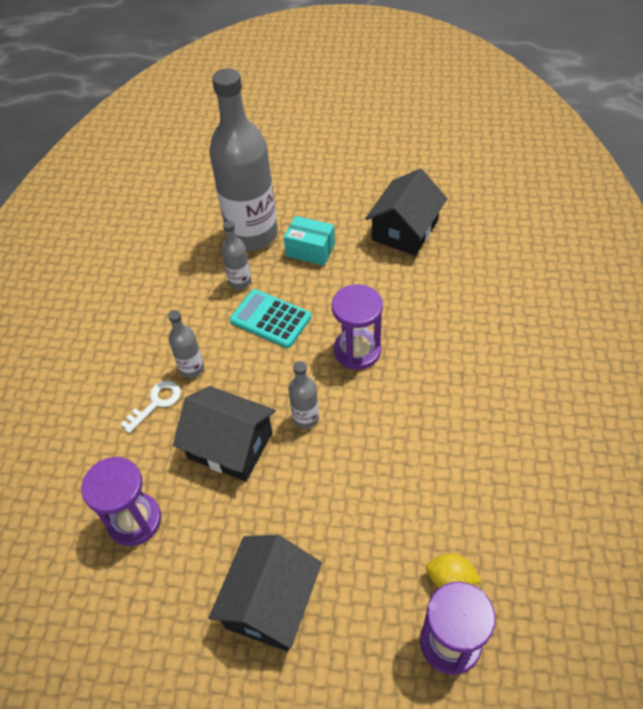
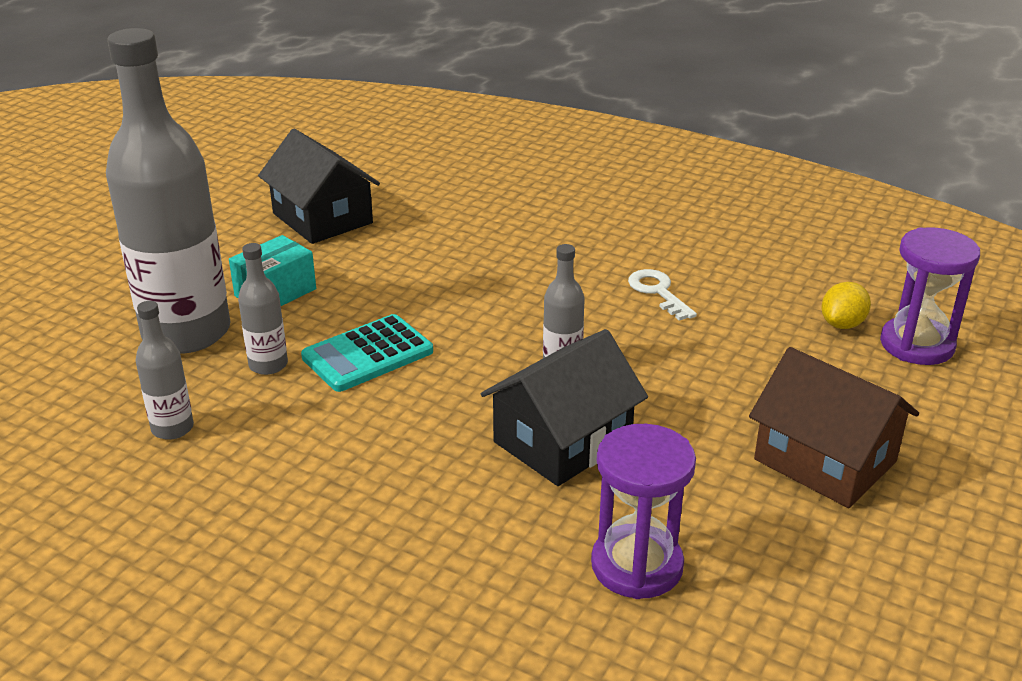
camera: 70 degrees left, 20 degrees down
(156, 403) = (431, 498): white key -> white key (658, 292)
(192, 368) = (394, 447): grey bottle -> grey bottle (172, 428)
(270, 603) = (825, 461): black house -> brown house
(357, 351) = (485, 301): purple hourglass -> none

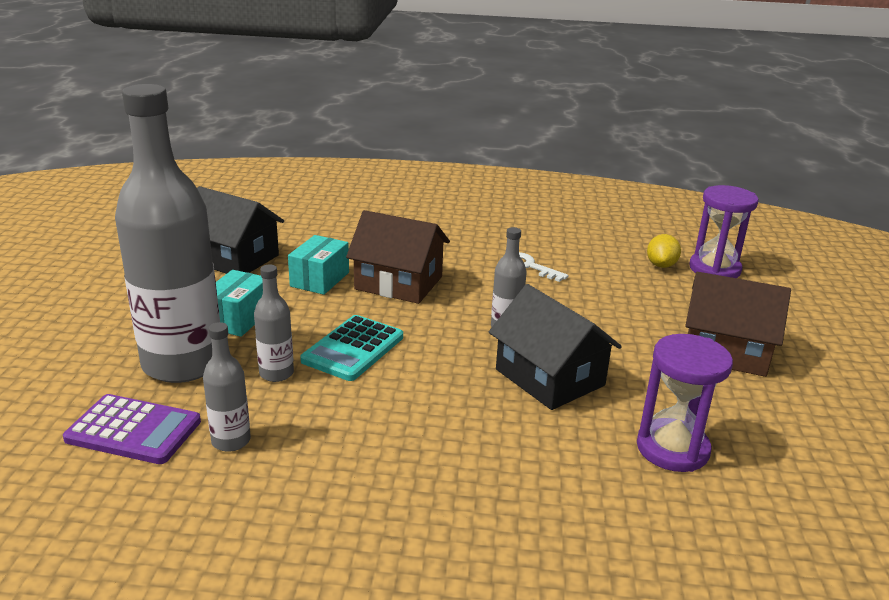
camera: 25 degrees left, 5 degrees down
(94, 394) = (133, 430): none -> purple calculator
(395, 262) = (320, 279): none -> turquoise box
(480, 283) = (398, 283): none -> brown house
(562, 441) = (549, 377): black house -> black house turned 60 degrees counterclockwise

